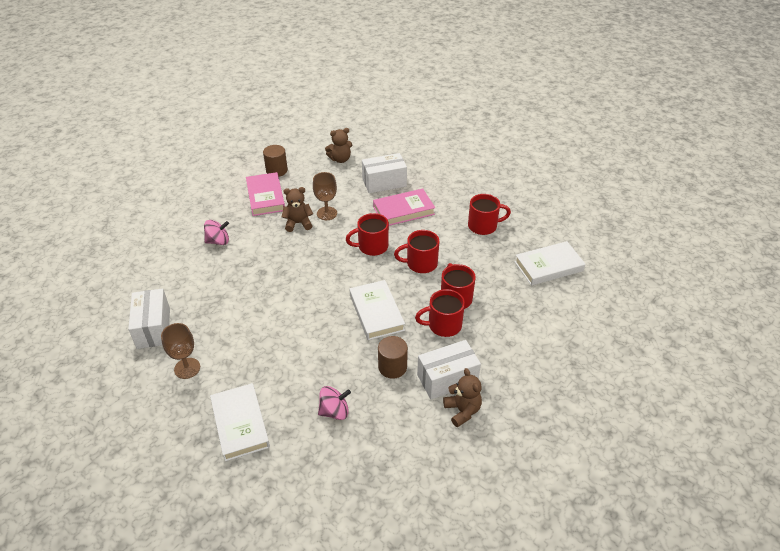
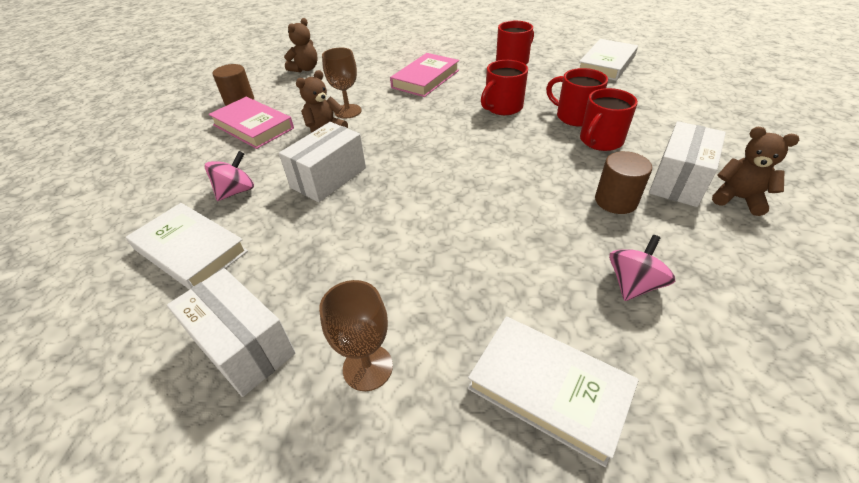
camera: 35 degrees left, 0 degrees up
(372, 247) = (435, 116): red mug -> none
(376, 312) = (523, 164): white book -> white book (190, 250)
(384, 182) = (376, 68): white box -> white box (328, 177)

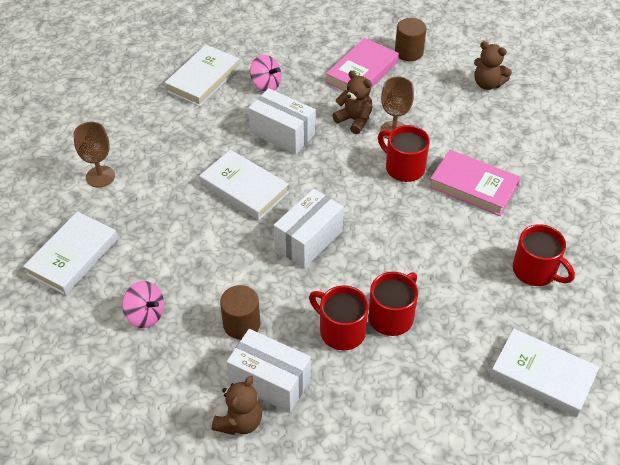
camera: 85 degrees right, 5 degrees up
(243, 346) = (122, 122): white box -> white box (308, 240)
(414, 205) = (244, 188): none -> white book
(502, 107) = (409, 253): red mug -> red mug (403, 168)

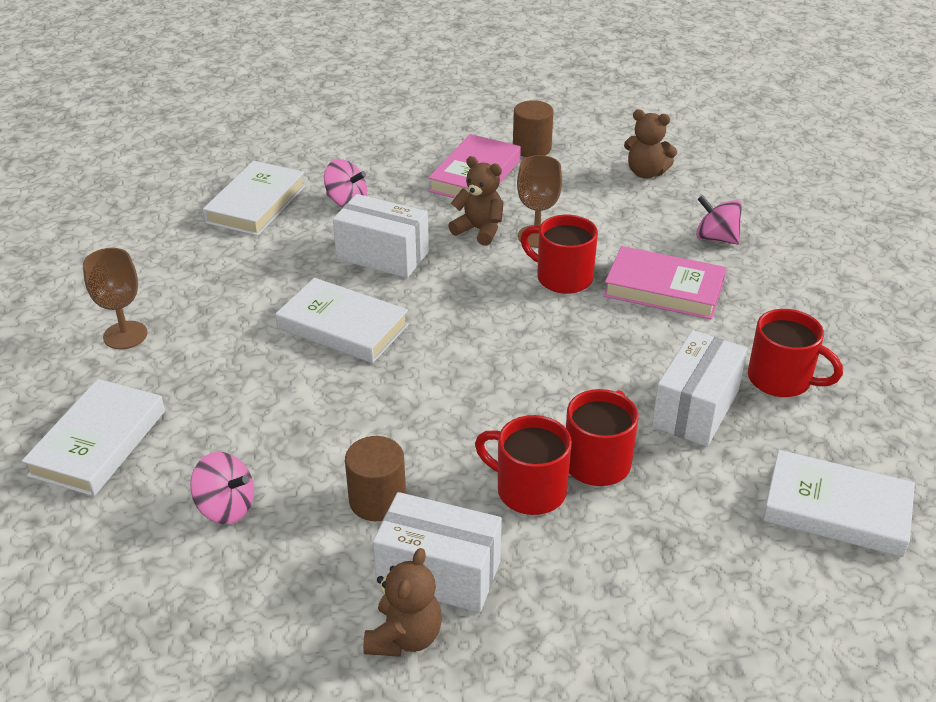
camera: 10 degrees left, 10 degrees down
(308, 240) = (451, 379): white box -> white box (695, 408)
(523, 148) = (716, 238): none -> pink spinning top

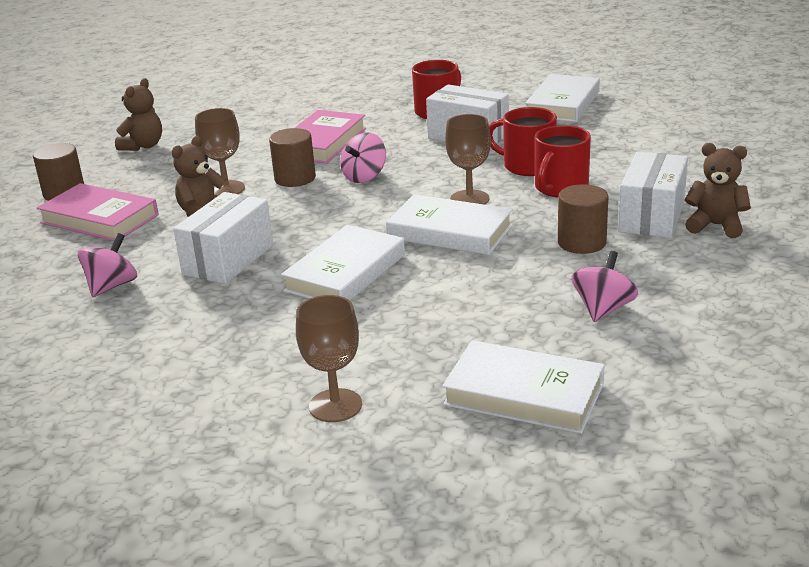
camera: 85 degrees left, 10 degrees down
(256, 204) = (83, 345): white book -> white book (450, 232)
(501, 409) = (469, 199): none -> brown goblet
(562, 278) = (295, 178): red mug -> brown cylinder
(716, 238) = (258, 124): pink spinning top -> pink spinning top (364, 177)

